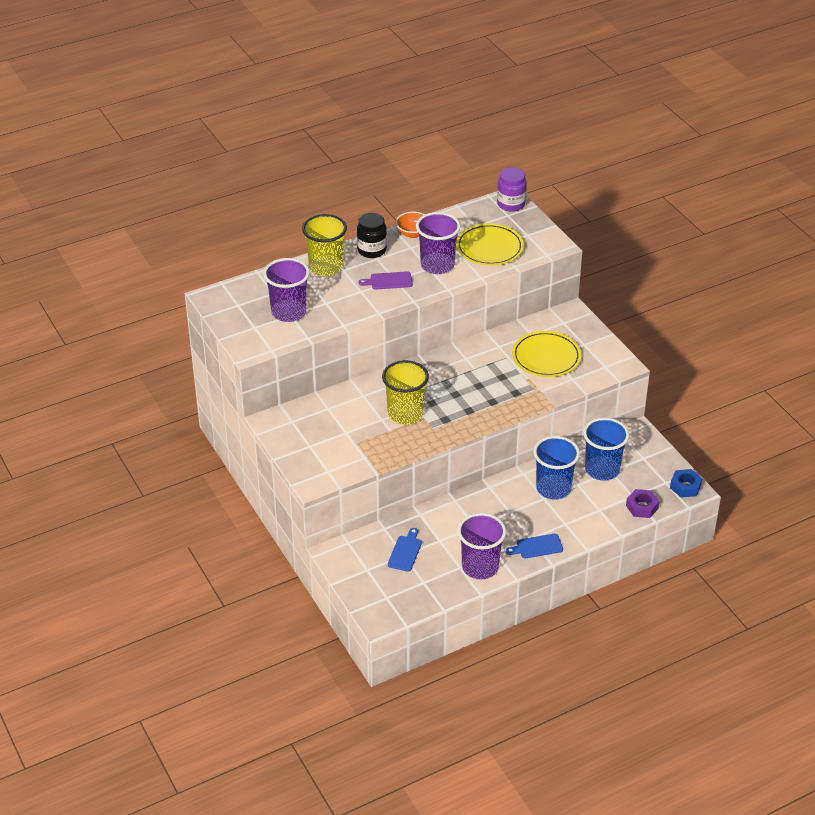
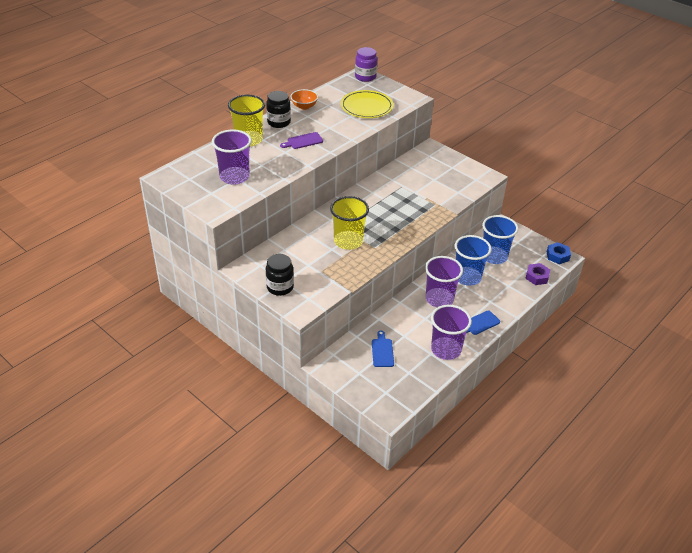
camera: 20 degrees left, 0 degrees up
(302, 452) = (280, 287): none -> black jar
(437, 265) = (334, 124): purple cup -> purple cup (439, 299)
(546, 357) = (430, 181): yellow plate -> none

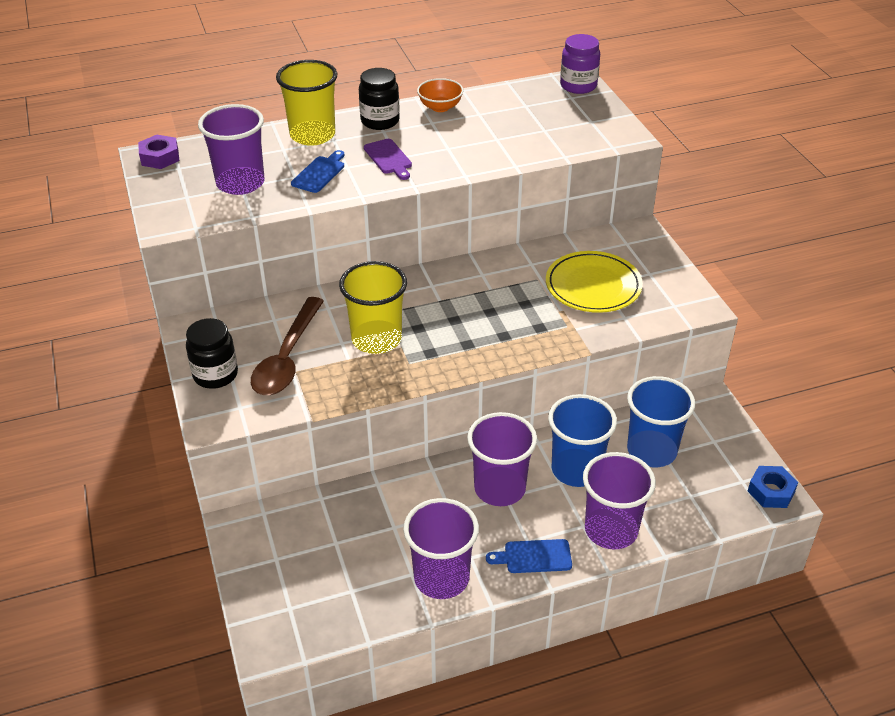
camera: 30 degrees right, 0 degrees up
(303, 141) = (389, 158): purple cutting board -> purple cutting board turned 120 degrees counterclockwise
(310, 266) = (287, 358): none -> brown spoon
(366, 107) = (536, 132): yellow plate -> yellow plate (593, 286)
(382, 351) = (339, 538): blue cutting board -> blue cutting board (320, 173)
(503, 298) = (611, 530): none -> purple cup
(537, 277) = (702, 514): purple nut -> purple nut (160, 157)

